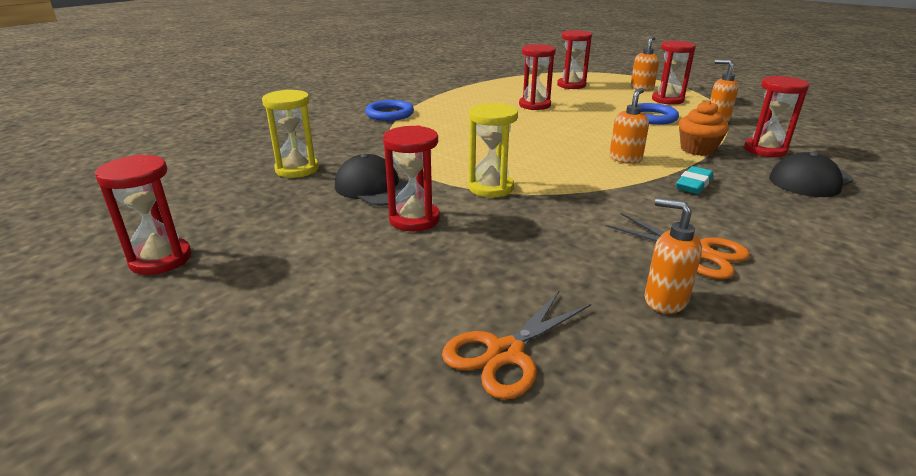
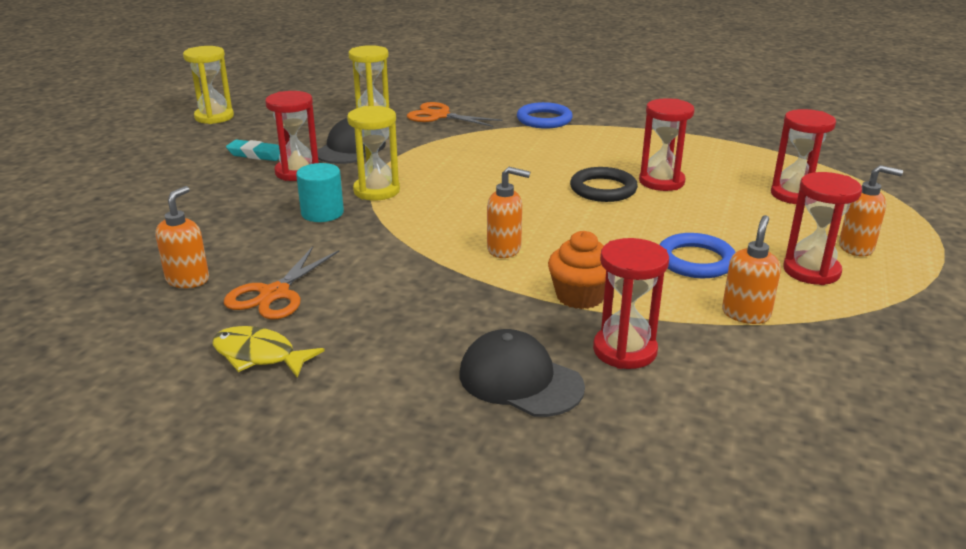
camera: 70 degrees right, 0 degrees up
(160, 259) = (214, 117): red hourglass -> yellow hourglass
(505, 353) = (117, 228): orange scissors -> orange scissors (439, 116)
(527, 216) = (322, 213): none -> turquoise cylinder
(537, 119) = (603, 189): none -> black ring
(693, 184) = (449, 293): turquoise eraser -> turquoise eraser (256, 154)
(810, 268) = (259, 355): none -> yellow fish

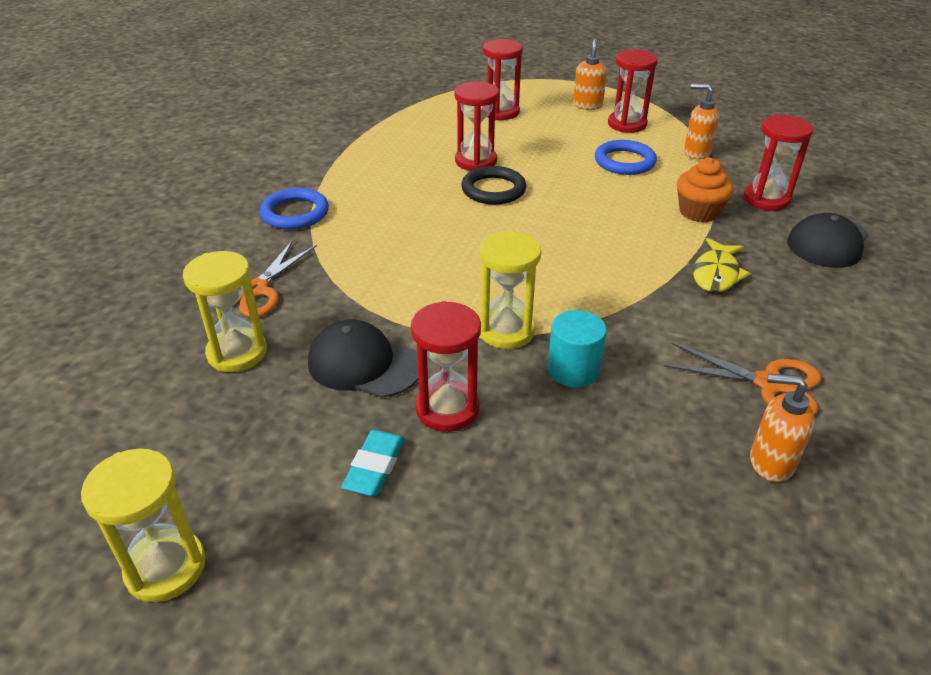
camera: 90 degrees left, 10 degrees up
(259, 355) = (878, 378): yellow fish -> yellow fish (716, 274)
(504, 249) = (630, 245): orange soap dispenser -> none

